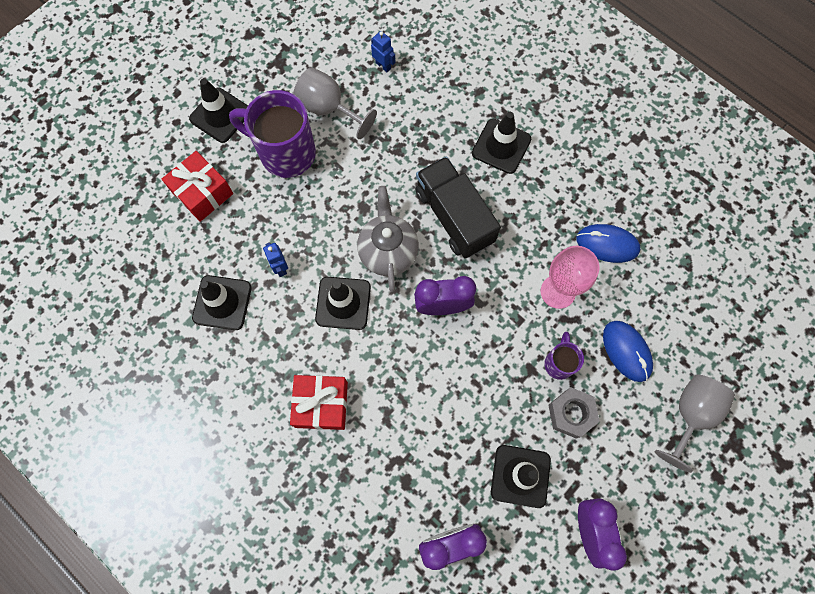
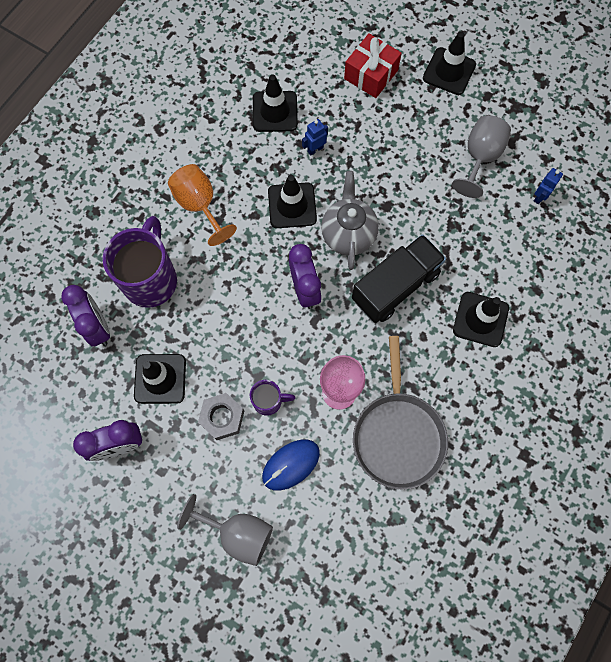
camera: 80 degrees right, 0 degrees up
(285, 153) = (425, 131): purple mug -> purple mug (151, 279)
(321, 404) = (199, 205): red gift -> orange goblet
(388, 251) = (348, 234): grey teapot -> grey teapot turned 75 degrees counterclockwise
(607, 244) = (398, 435): blue mouse -> grey pan

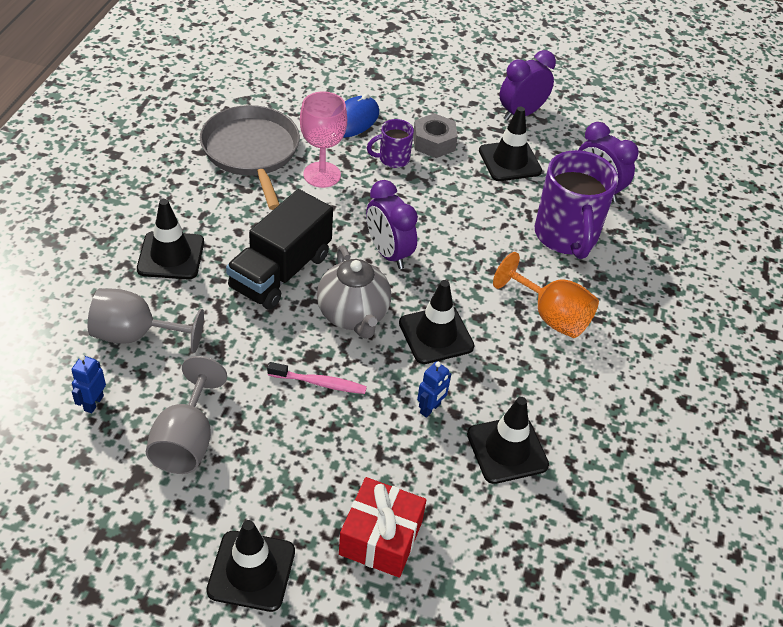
camera: 160 degrees right, 25 degrees down
(238, 533) = (386, 76): grey goblet -> grey goblet (135, 335)
(385, 182) = (319, 383): none -> pink toothbrush

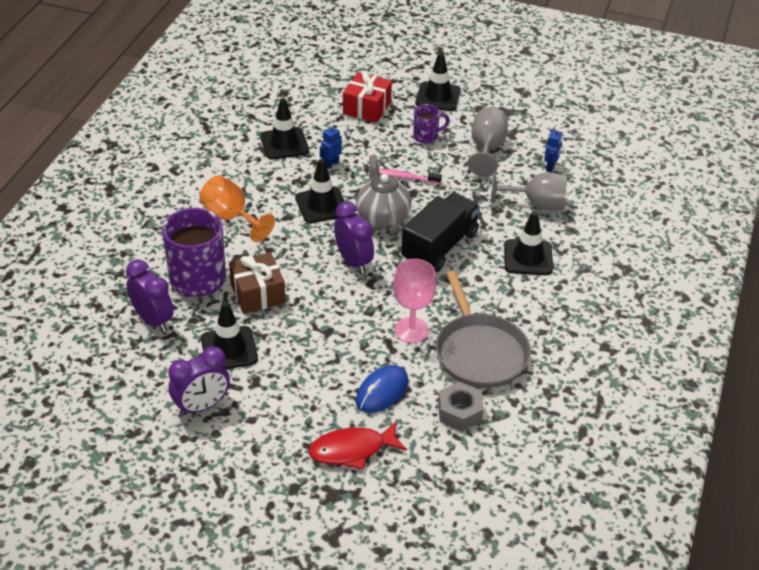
camera: 175 degrees left, 5 degrees down
(380, 78) = (352, 450): none -> red fish
(392, 159) = (344, 348): purple mug -> purple mug (426, 136)
(434, 142) = (301, 368): grey nut -> grey nut (460, 412)
(494, 217) = (257, 293): none -> brown gift

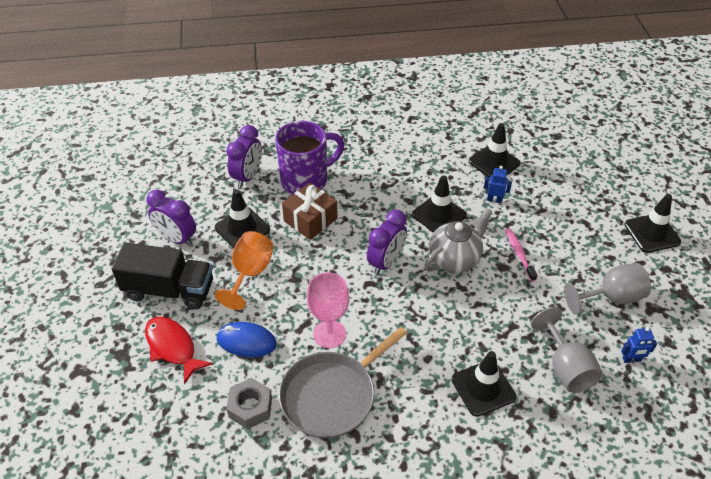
camera: 65 degrees right, 5 degrees up
(231, 217) = (383, 170): orange goblet -> orange goblet (250, 273)
(367, 108) = (588, 192): red gift -> none
(426, 136) = (588, 247): purple mug -> none
(439, 247) = (447, 313): black truck -> black truck (169, 290)

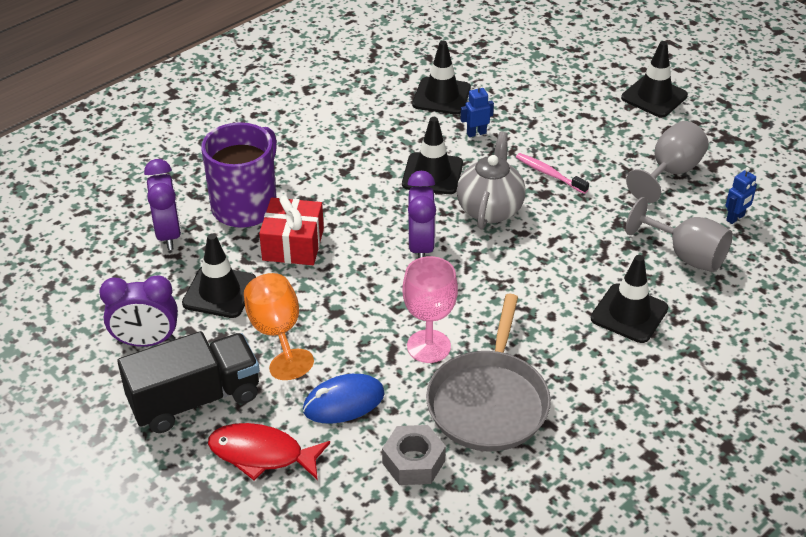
camera: 35 degrees left, 5 degrees down
(310, 220) = (293, 244): brown gift -> red gift

